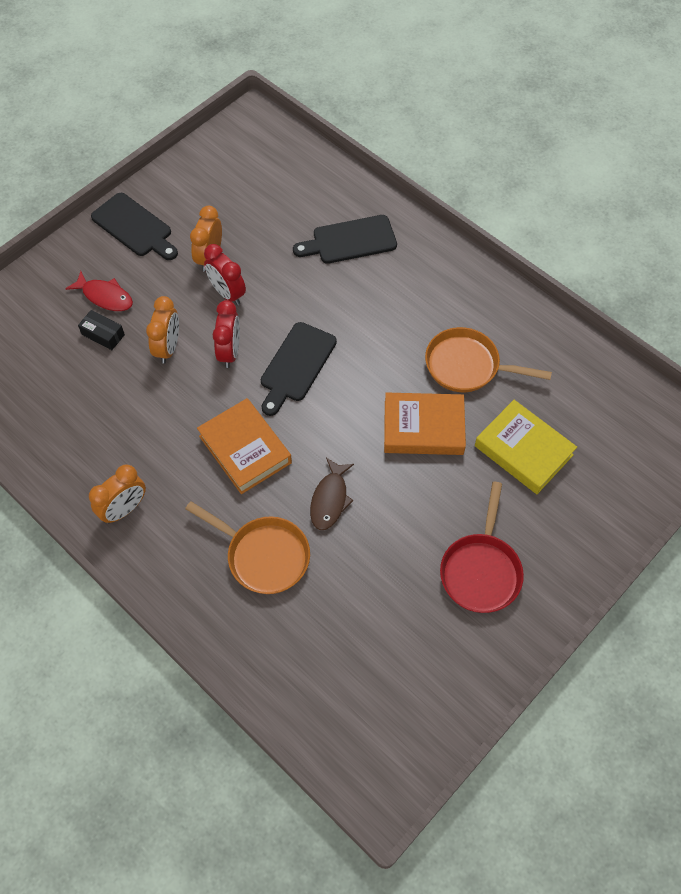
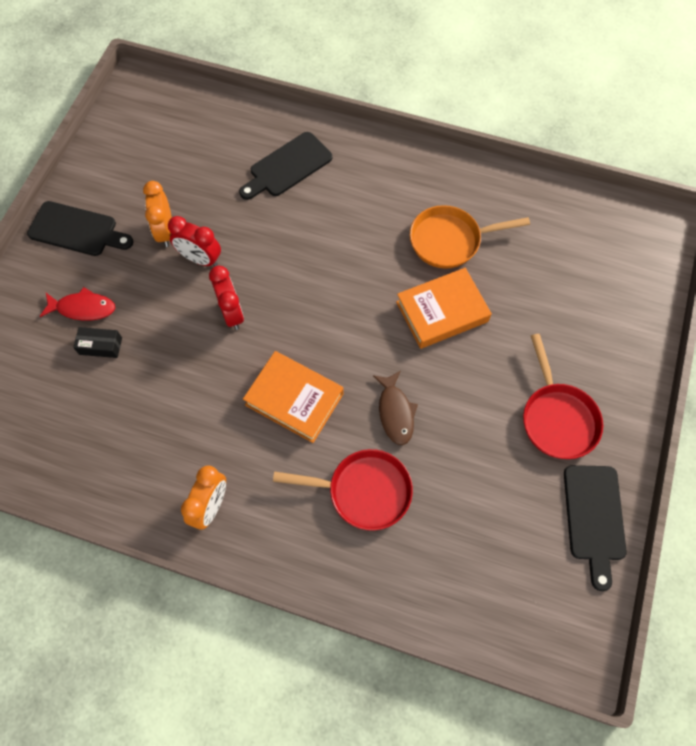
camera: 25 degrees left, 5 degrees up
(168, 347) = (171, 333): orange clock -> none
(263, 555) = (364, 491): orange pan -> red pan
(296, 365) = (300, 301): black cutting board -> black cutting board (594, 518)
(523, 450) = (536, 296): yellow book -> none

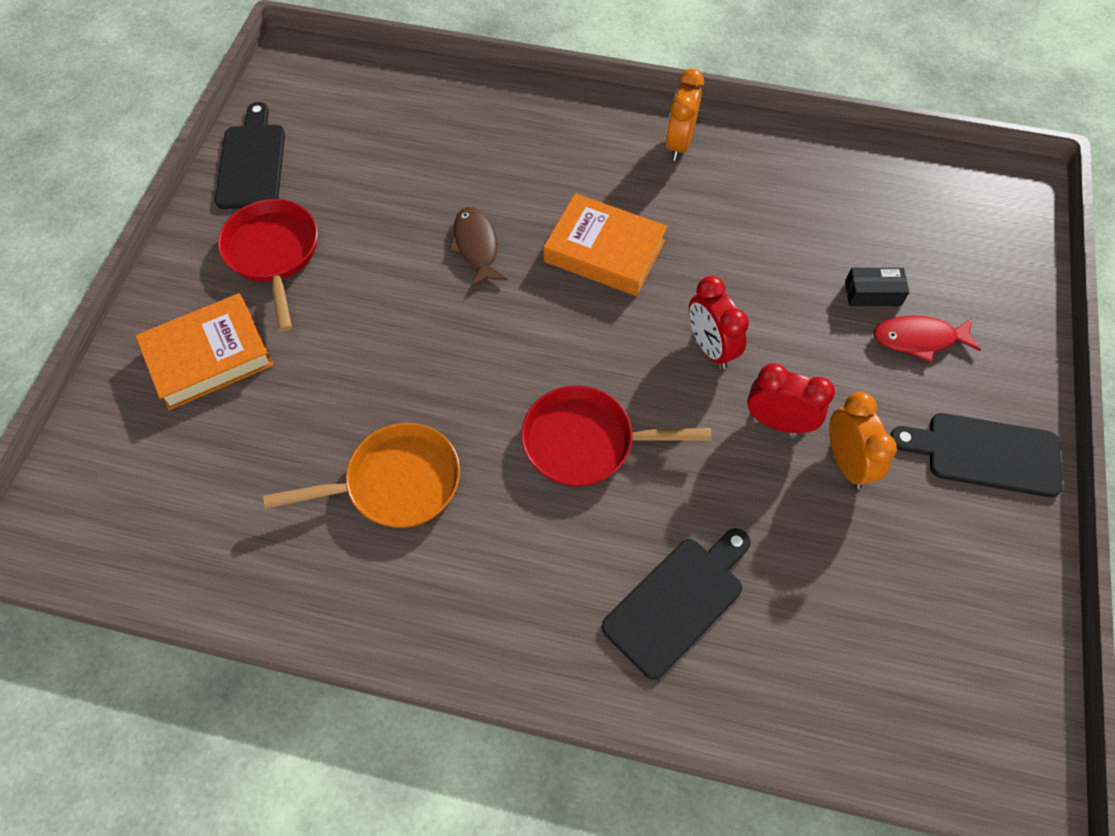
camera: 175 degrees right, 5 degrees down
(364, 491) = (510, 168): red pan -> red pan (586, 442)
(442, 312) = (413, 372): orange book -> orange book (209, 356)

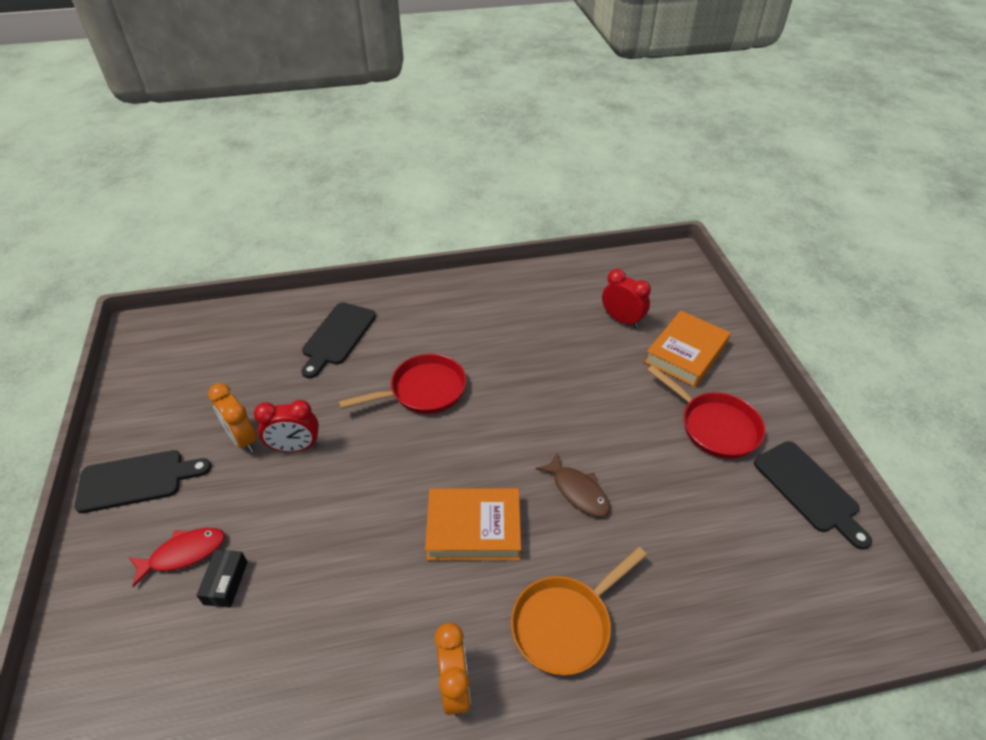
camera: 155 degrees right, 15 degrees down
(396, 483) = (523, 334): orange pan -> orange pan (565, 624)
(710, 348) = (358, 481): red clock -> red clock (622, 320)
(872, 293) = (226, 582): black box -> black box turned 60 degrees counterclockwise

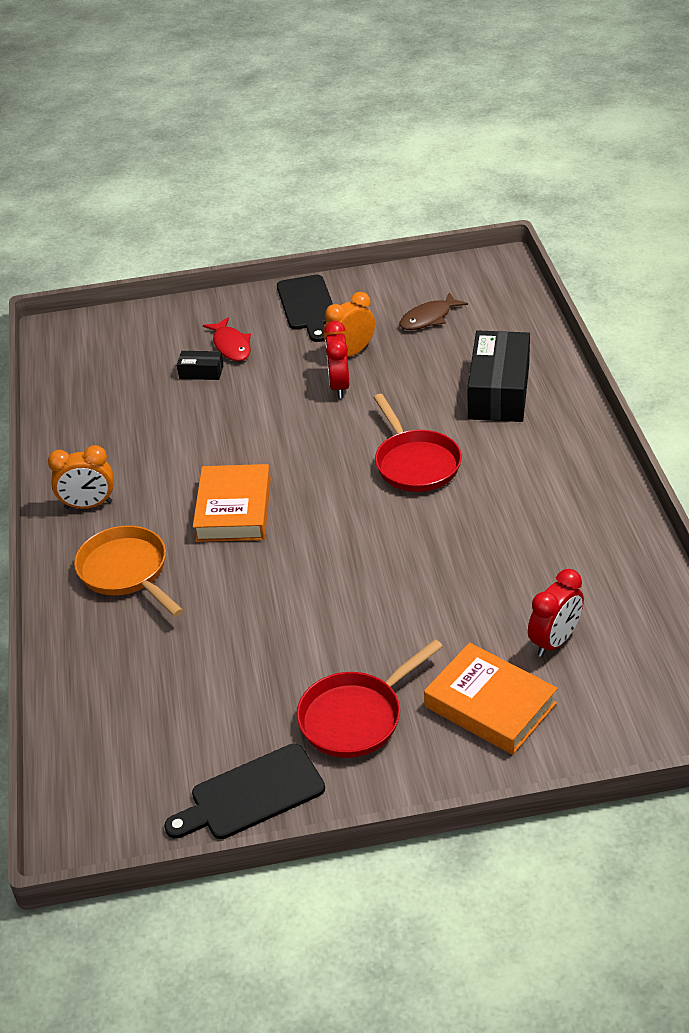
camera: 95 degrees right, 5 degrees down
(337, 336) = (498, 392): black cutting board -> black box
(577, 491) = (270, 585): brown fish -> brown fish (429, 318)

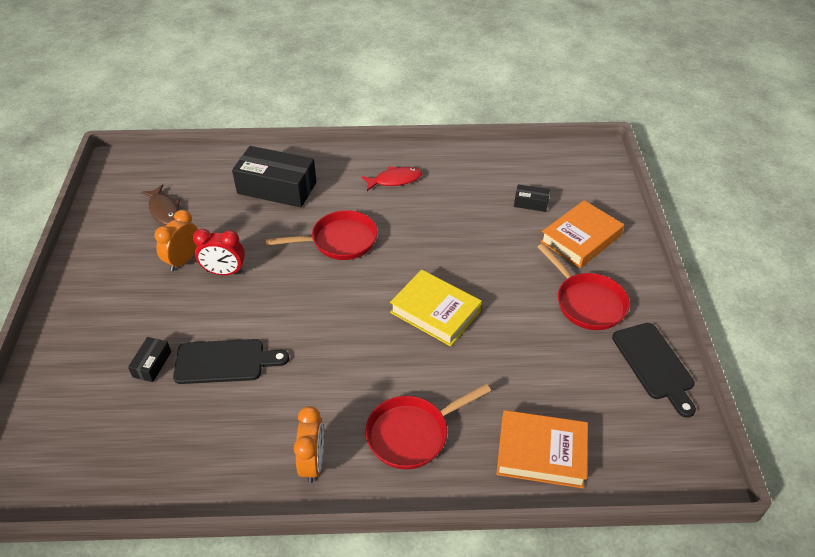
camera: 85 degrees left, 5 degrees up
(126, 571) = (412, 434): orange pan -> red pan
(231, 346) = (123, 339): red fish -> red fish (395, 180)
(234, 510) = (356, 353): orange book -> orange book (541, 453)
(307, 306) = (96, 280): black cutting board -> black cutting board (225, 361)
(309, 566) = (435, 312): none -> yellow book
(351, 353) = (183, 260): orange clock -> orange clock turned 60 degrees clockwise
(554, 641) = (531, 203): red clock -> black box

